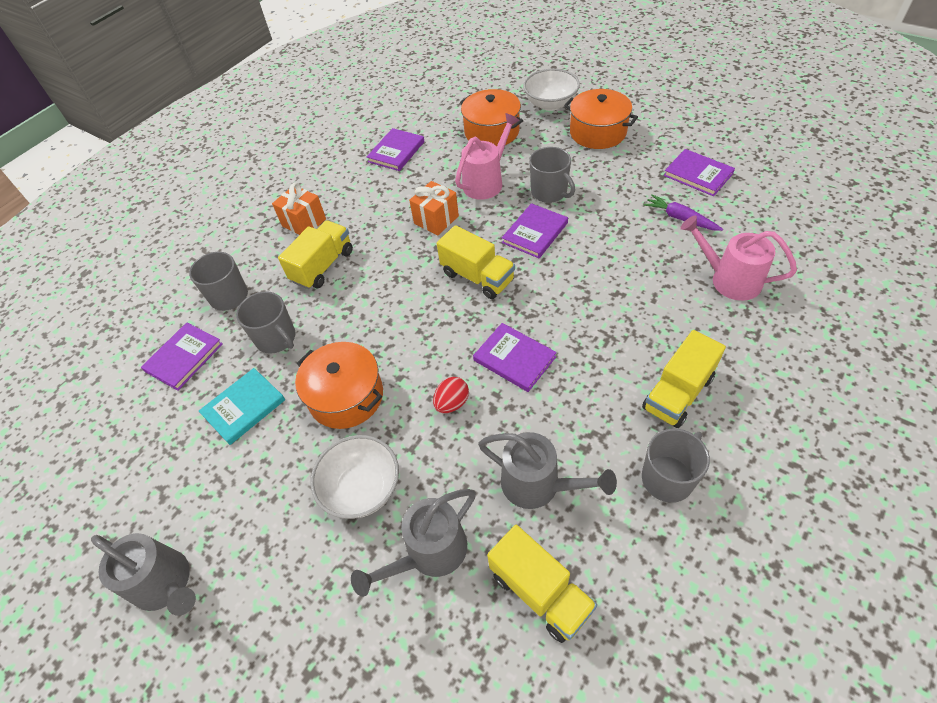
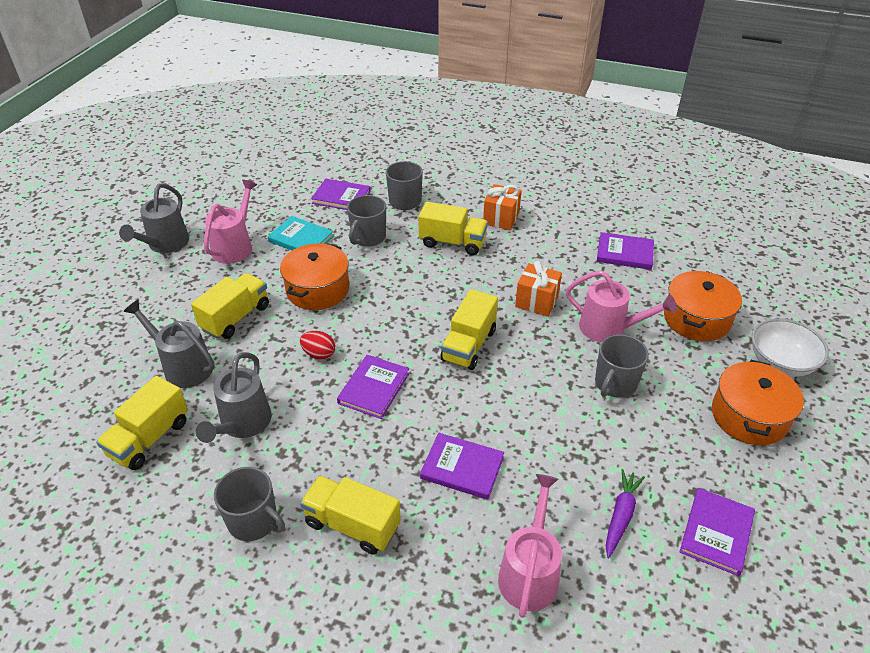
camera: 70 degrees right, 10 degrees down
(220, 486) = (235, 246): none -> pink watering can
(362, 488) = (236, 318): white bowl -> yellow truck
(535, 233) = (545, 380): purple book -> purple book (462, 468)

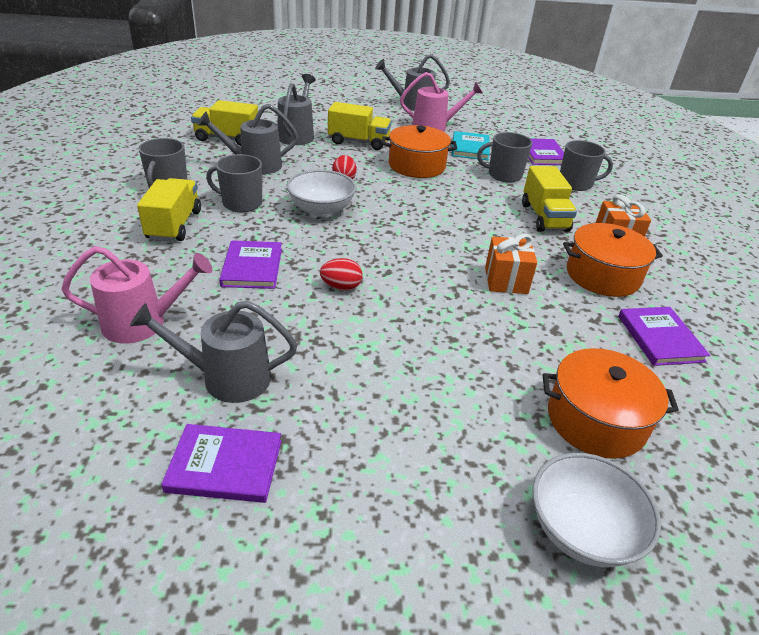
camera: 65 degrees right, 5 degrees down
(373, 388) = (321, 209): purple book -> white bowl
(468, 345) = (407, 248): yellow truck -> none
(515, 408) = (341, 287): none -> red egg
(609, 329) = (508, 339): pink watering can -> none
(615, 384) = (420, 353): grey mug -> grey mug (241, 203)
(620, 516) = (226, 378): purple carrot -> grey watering can
(749, 416) = (442, 492): orange pot -> orange pot (602, 275)

